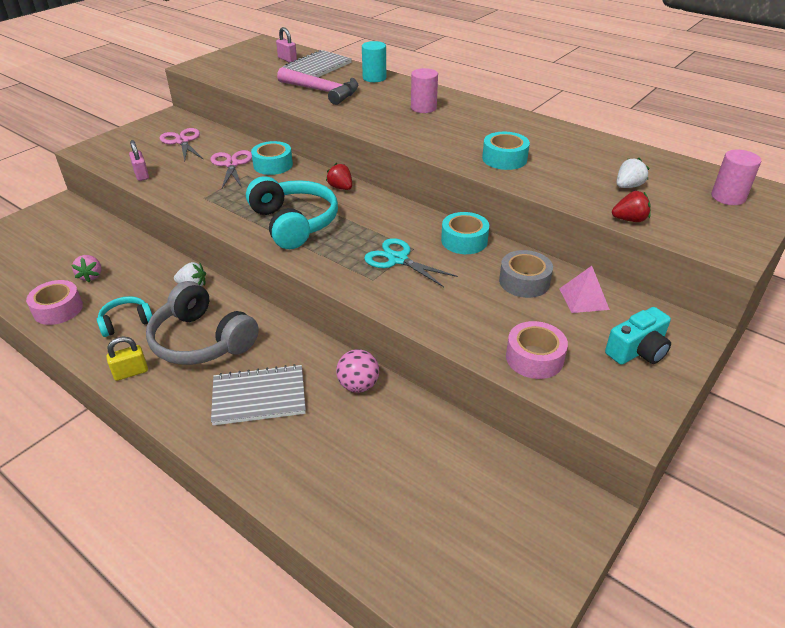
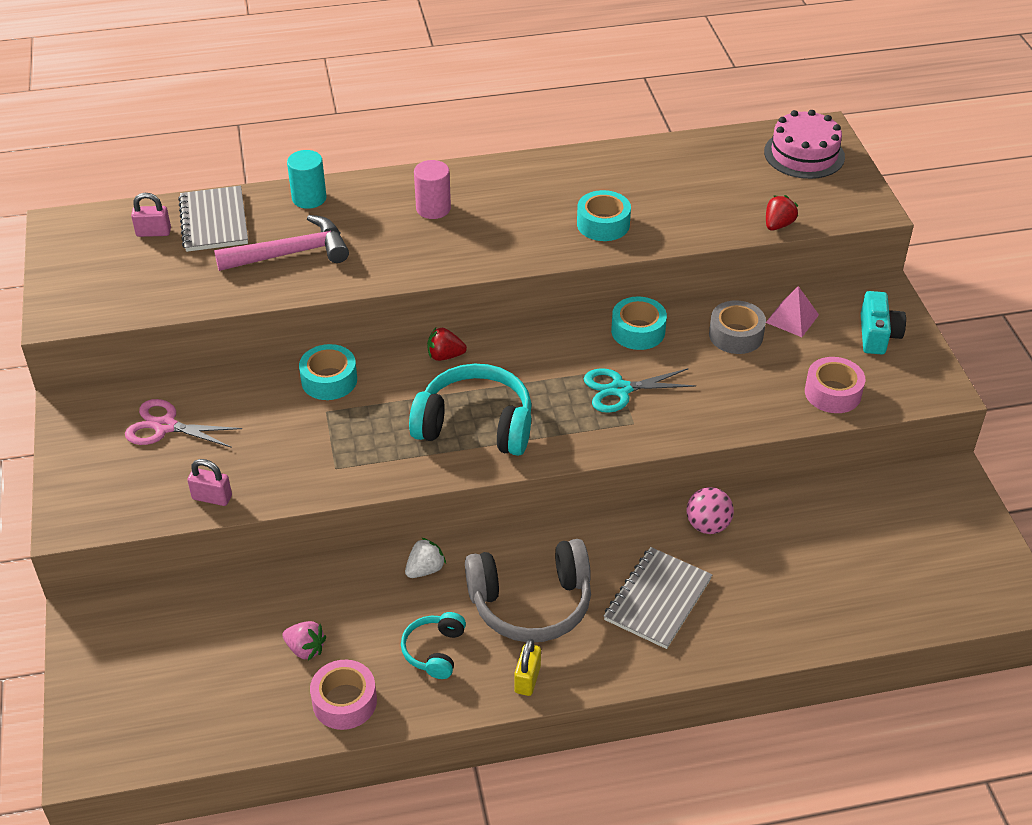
camera: 50 degrees left, 5 degrees up
(232, 164) = (284, 411): pink scissors -> none
(628, 186) = (730, 190): white strawberry -> none
(728, 197) = (804, 154): pink cylinder -> pink cake

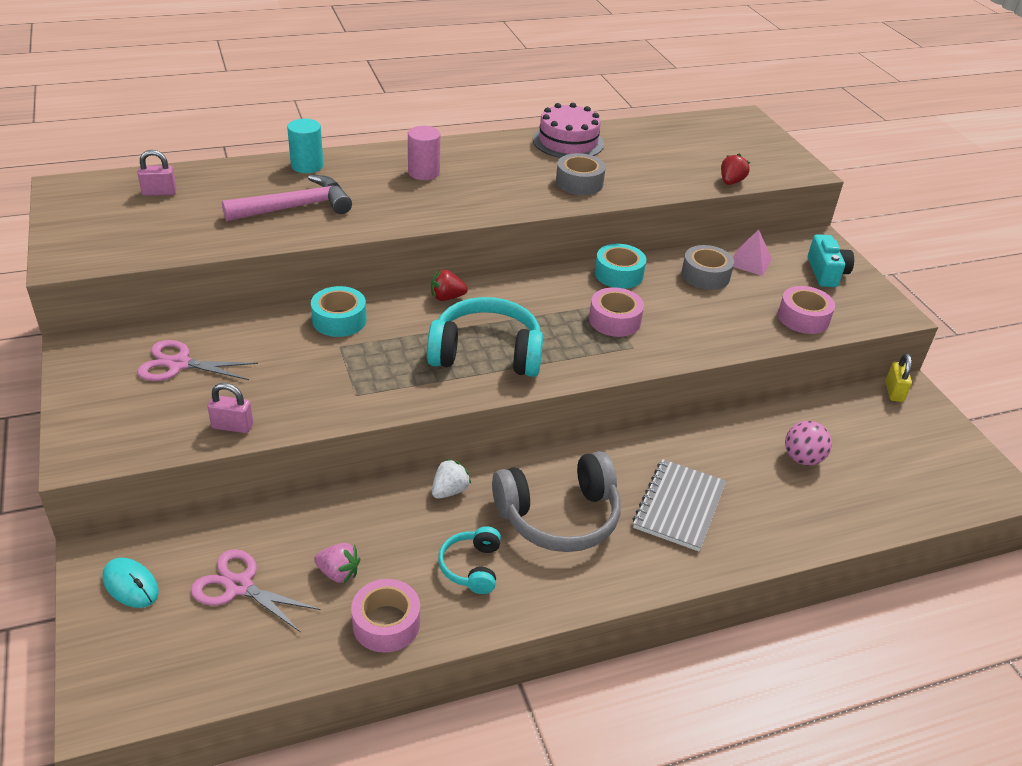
camera: 10 degrees left, 5 degrees down
(112, 648) = (131, 585): none -> turquoise mouse
(211, 656) = (239, 586): none -> pink scissors
(214, 221) = (218, 183): grey notebook -> none
(527, 679) = (570, 589): yellow padlock -> yellow padlock (894, 392)
(603, 224) = (579, 183): turquoise tape -> grey tape
(620, 389) = (614, 320): turquoise scissors -> pink tape
(707, 525) = (708, 439): pink ball -> pink ball (802, 458)
(804, 154) = (736, 133): pink cake -> pink cake (568, 142)

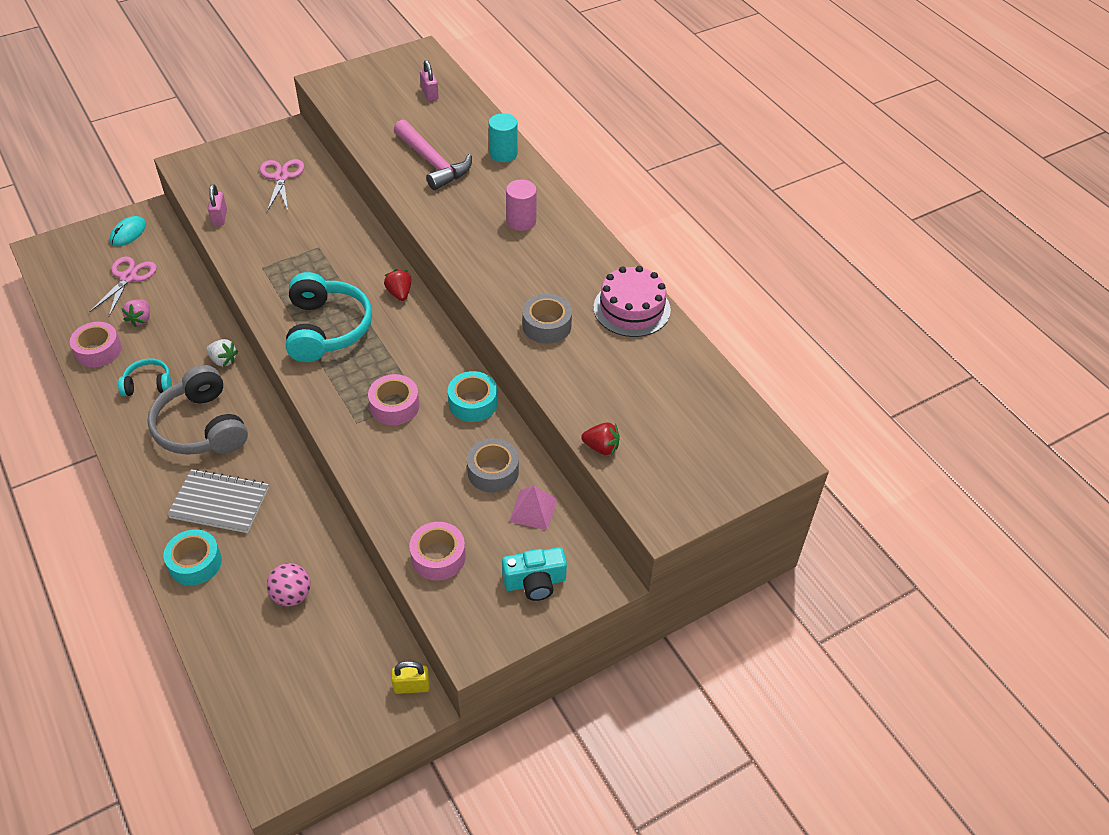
camera: 80 degrees right, 10 degrees up
(339, 320) = (352, 240): turquoise tape -> turquoise tape (195, 563)

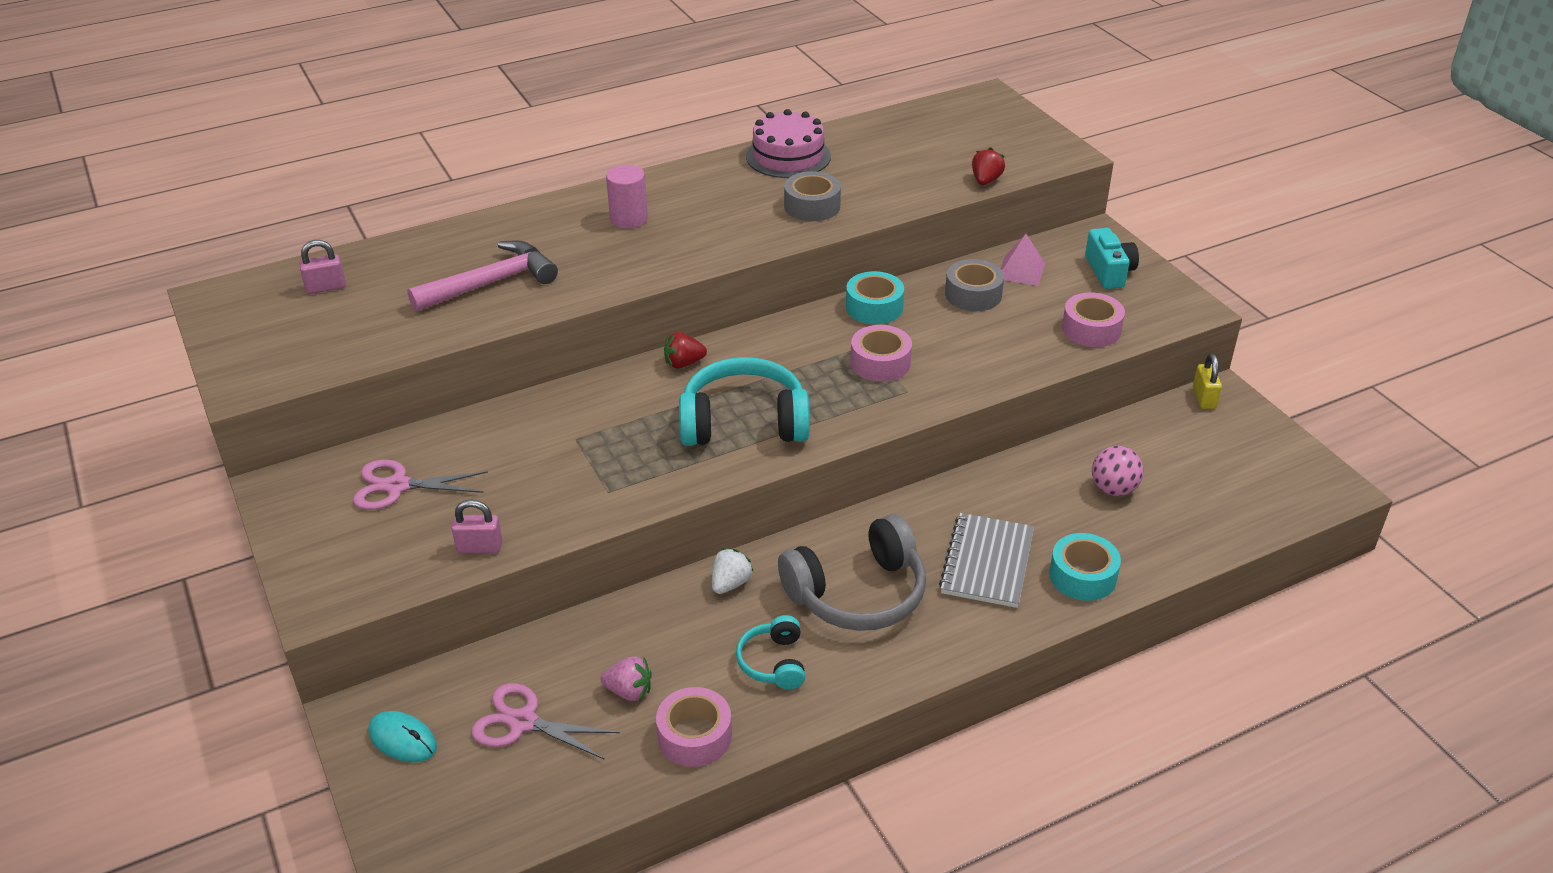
camera: 85 degrees left, 10 degrees down
(503, 154) = (490, 229): turquoise cylinder -> none

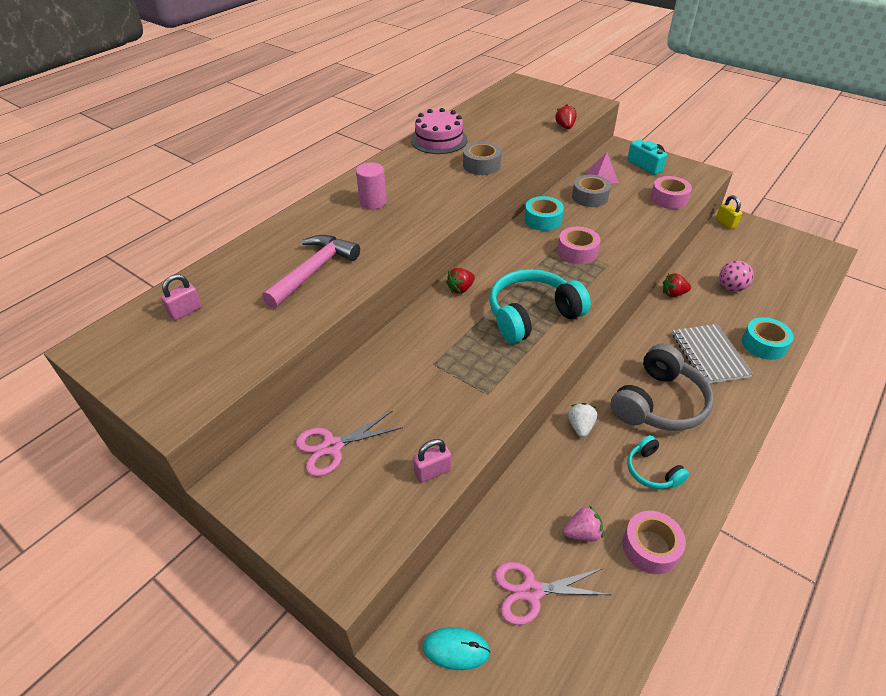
camera: 25 degrees left, 5 degrees up
(1016, 469) = (673, 293): none -> red strawberry

